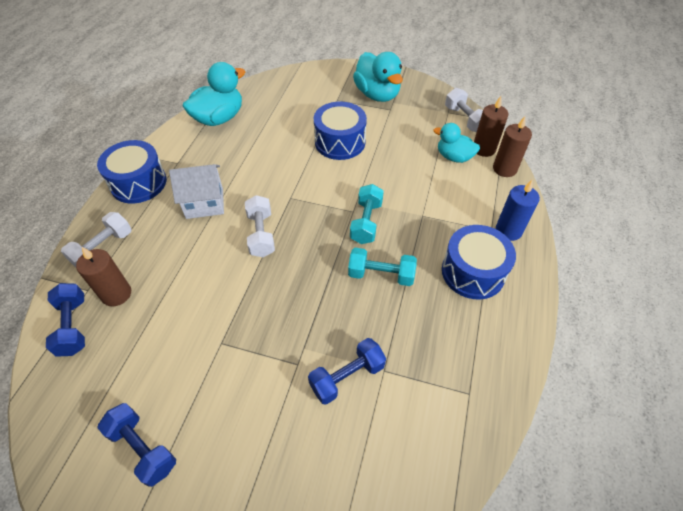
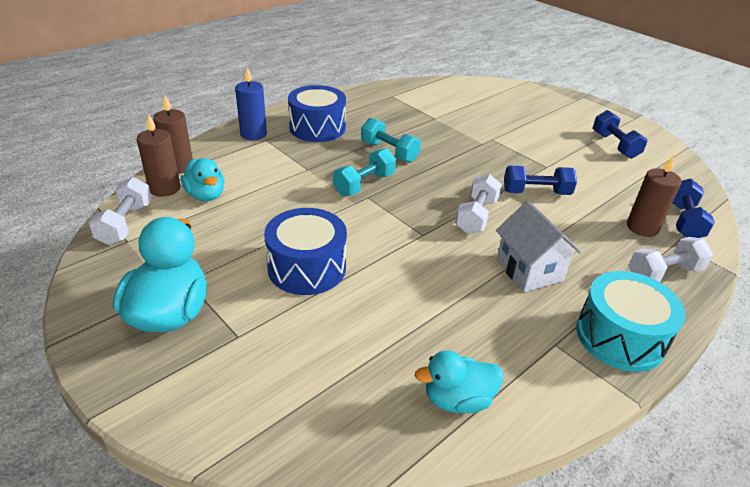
camera: 150 degrees left, 15 degrees down
(138, 183) = (620, 337): blue drum -> turquoise drum
(204, 203) = (529, 270): white house -> white house turned 45 degrees clockwise
(219, 118) = (457, 399): turquoise duck -> turquoise duck, size x0.63
(347, 377) = (461, 124): blue dumbbell -> blue dumbbell (536, 192)

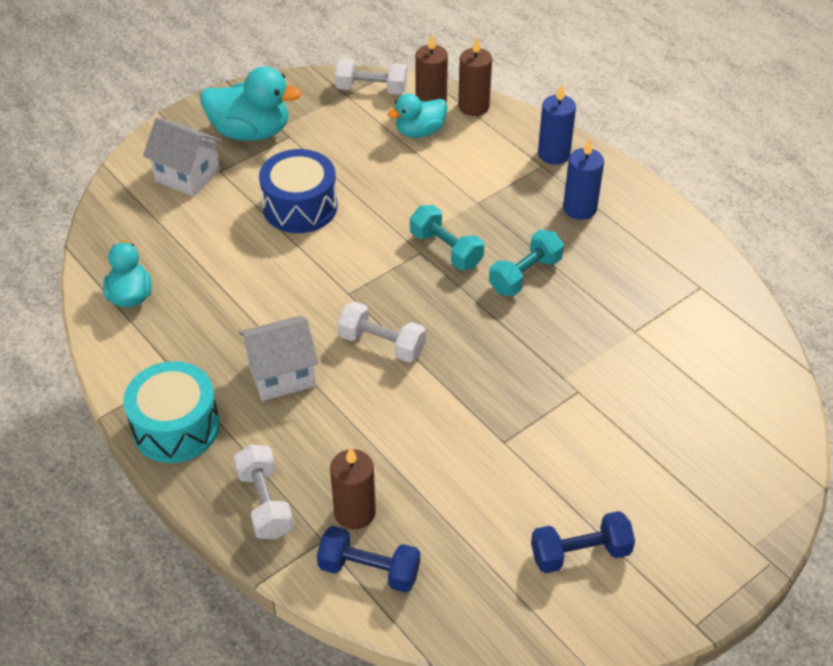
camera: 95 degrees right, 10 degrees up
(242, 367) = (187, 176): none -> white house
(317, 128) = (579, 208): blue drum -> blue candle
(536, 192) = (434, 414): blue dumbbell -> none

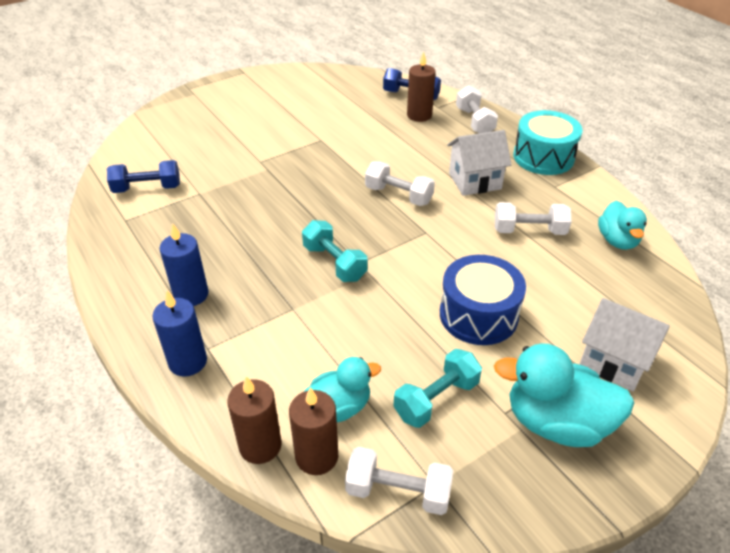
camera: 175 degrees left, 5 degrees down
(228, 302) = (529, 231): none -> white dumbbell
(525, 275) = (269, 237): turquoise dumbbell -> turquoise dumbbell (436, 399)
(580, 553) = (292, 95): blue dumbbell -> blue dumbbell (147, 188)

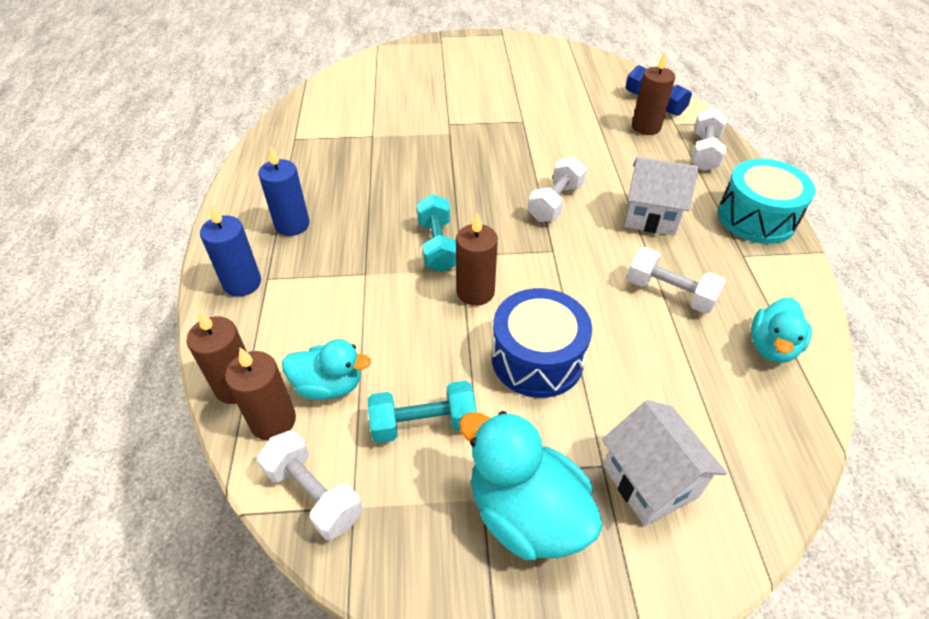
camera: 30 degrees right, 5 degrees up
(147, 188) = (333, 116): blue dumbbell -> none
(394, 286) = (475, 292): none -> brown candle
(398, 195) = (555, 202): white dumbbell -> white dumbbell turned 60 degrees clockwise

